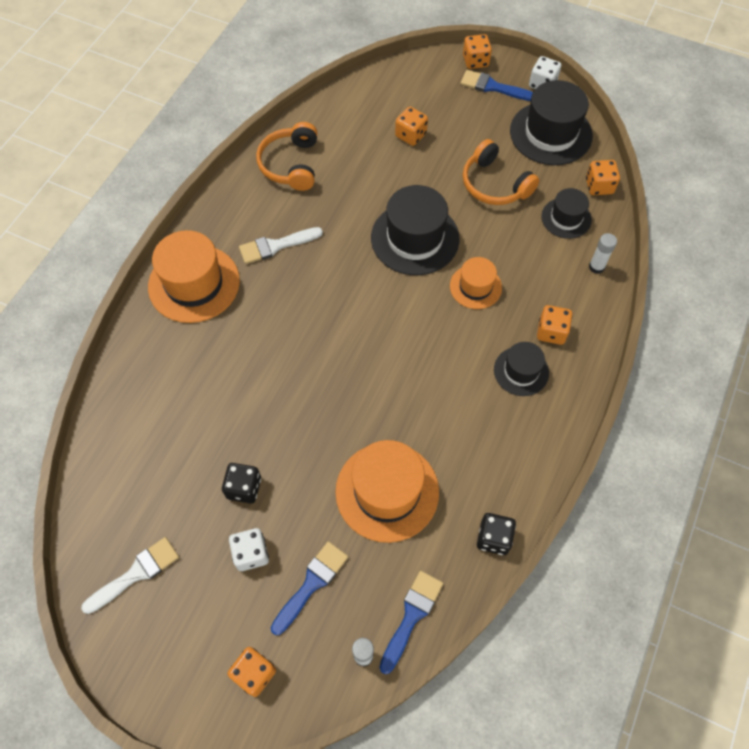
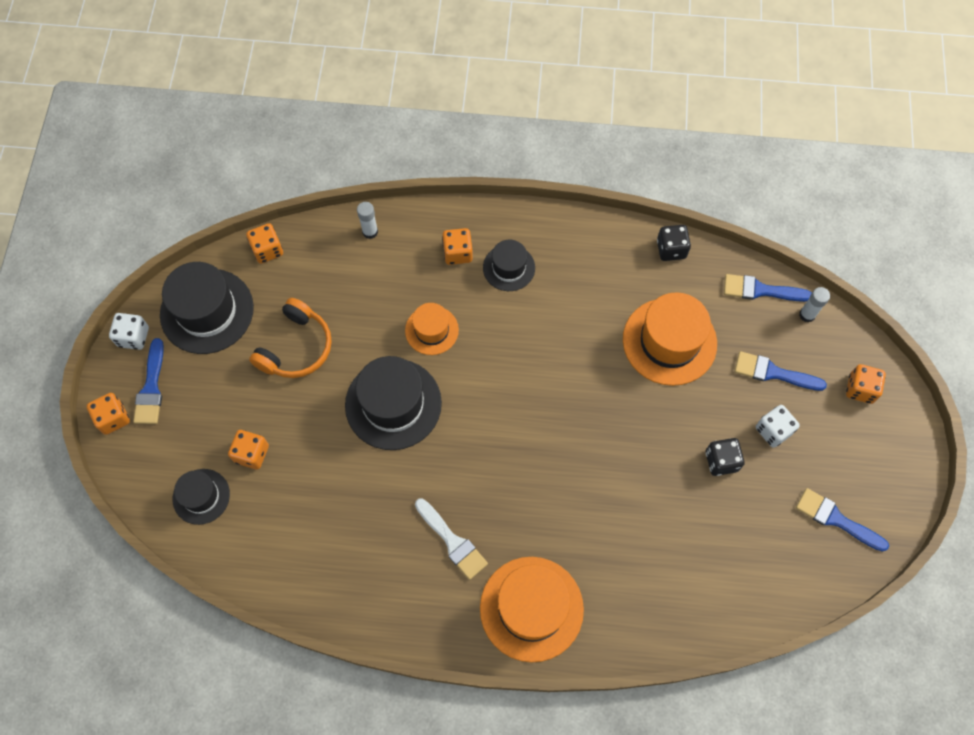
camera: 110 degrees left, 5 degrees up
(136, 573) = (836, 519): white brush -> blue brush
(291, 164) = (335, 571): orange headphones -> none
(566, 218) = (319, 270): black hat -> black hat (201, 496)

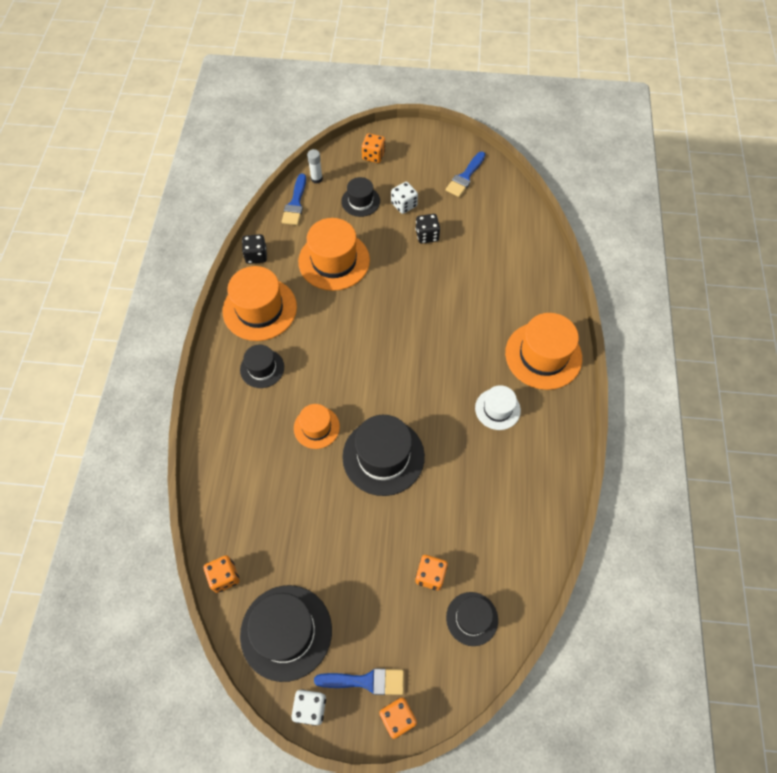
camera: 90 degrees left, 5 degrees down
(296, 347) = (328, 542): orange headphones -> none
(370, 232) = (215, 482): white glue stick -> none
(452, 541) = (497, 409): white brush -> white hat
(457, 253) = (244, 408): orange dice -> none
(591, 259) = (259, 309): none -> orange hat
(773, 373) = (360, 201): blue brush -> black hat

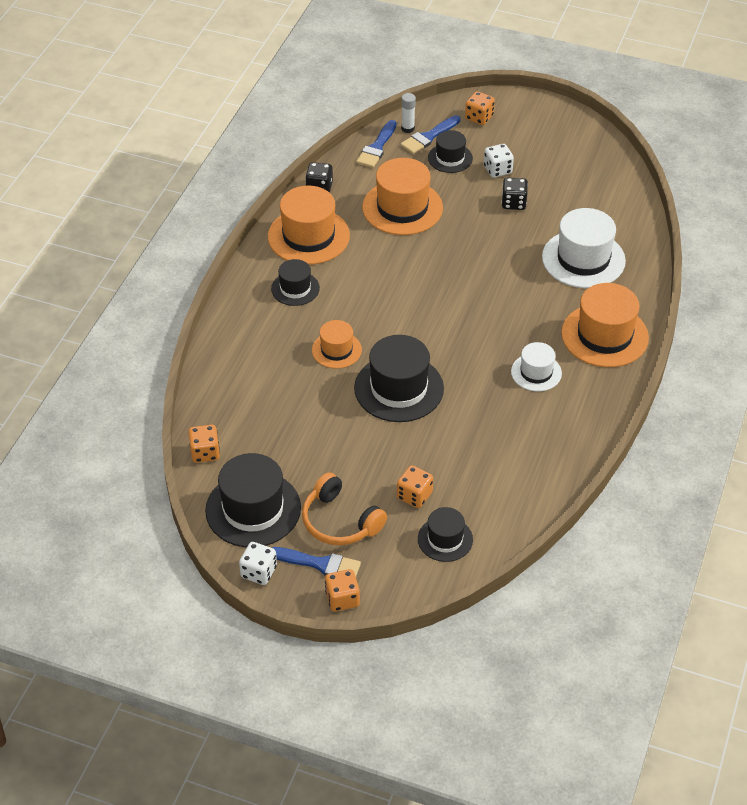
camera: 15 degrees right, 15 degrees down
(371, 624) = (340, 521): none -> orange headphones
(465, 177) = (577, 155): blue brush -> blue brush (428, 137)
(501, 280) = (583, 259): none -> white hat

